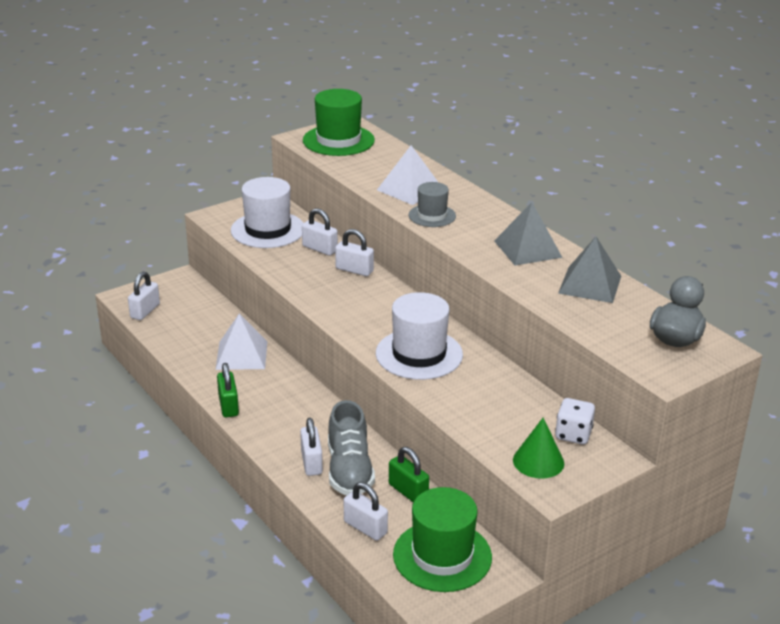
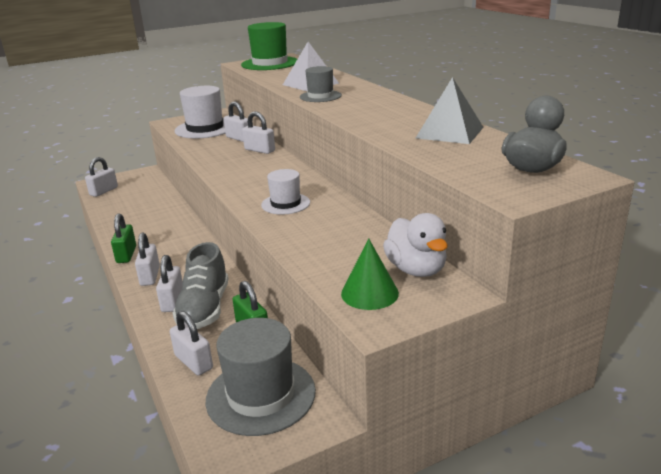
camera: 10 degrees right, 5 degrees down
(241, 355) = (160, 219): white pyramid -> none
(271, 433) = (150, 276): none -> white padlock
(419, 354) = (285, 204): white hat -> white hat, size x0.59
(442, 556) = (261, 395): green hat -> grey hat
(527, 249) = (397, 112): grey pyramid -> none
(573, 434) = (416, 270): white dice -> white duck

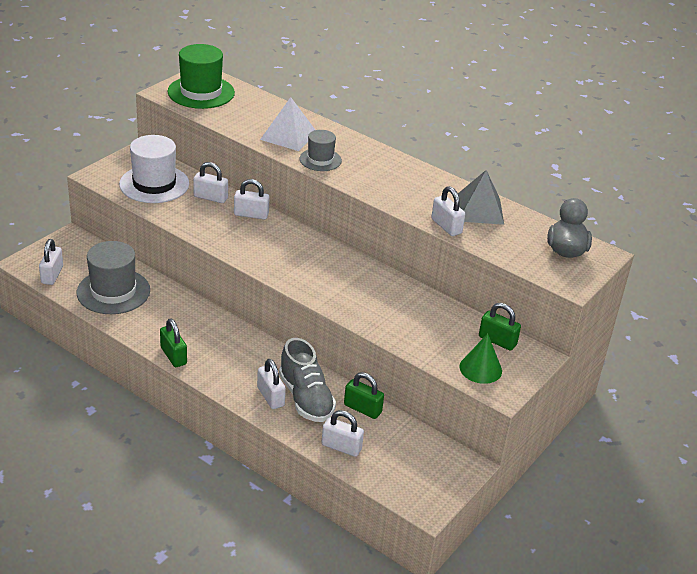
camera: 30 degrees left, 10 degrees up
(150, 276) = (223, 375): white padlock -> white padlock (446, 226)
(261, 395) = (413, 460): grey hat -> grey hat (113, 291)
(285, 204) = (343, 287): white hat -> none
(416, 270) = (497, 341): white duck -> green padlock

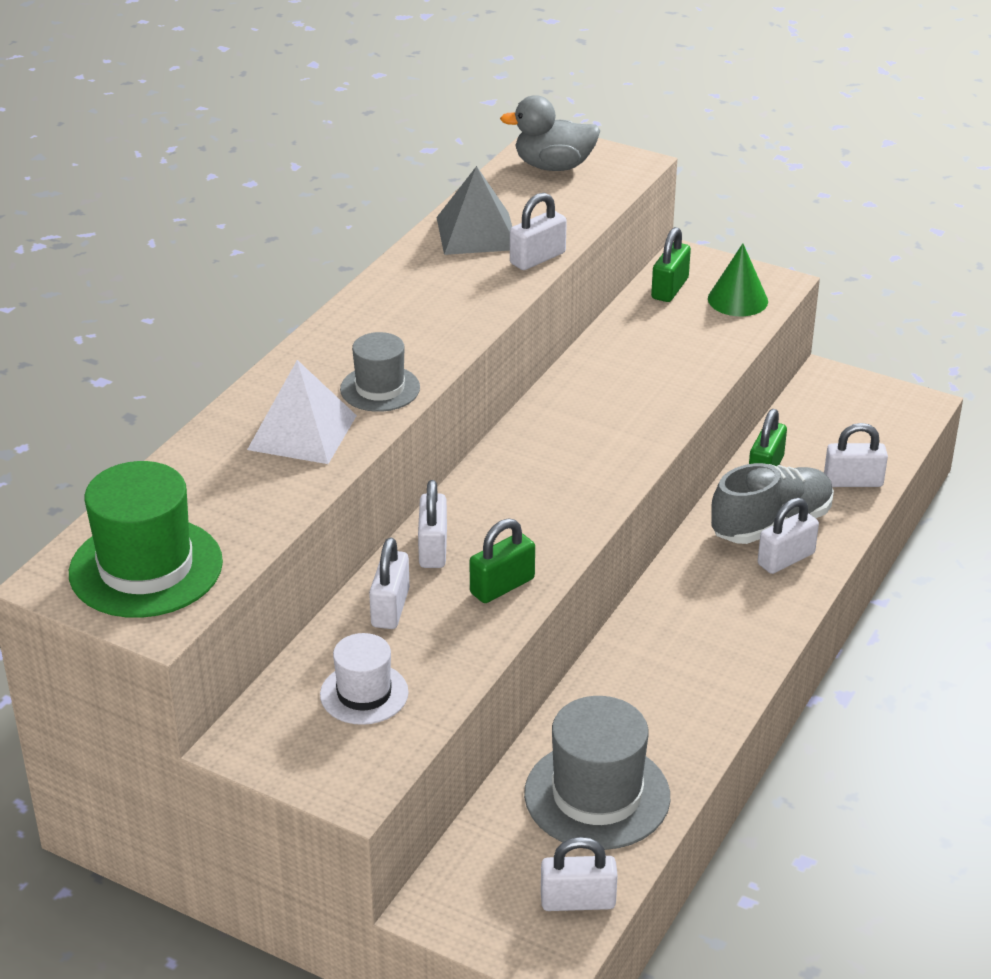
camera: 95 degrees left, 0 degrees up
(154, 184) = (364, 693): white hat -> white hat, size x0.59
(173, 356) = (742, 680): green padlock -> green padlock (502, 586)
(341, 447) = (853, 481): white padlock -> white padlock turned 75 degrees clockwise

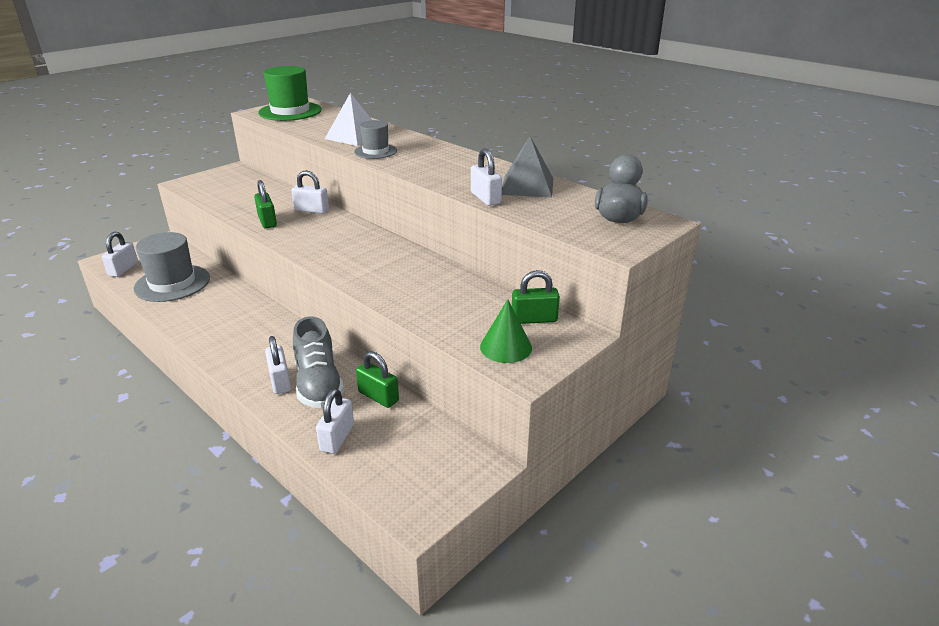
camera: 105 degrees right, 5 degrees down
(364, 693) = (233, 188): white hat -> none
(390, 608) = (280, 198): white padlock -> none
(669, 288) = (534, 319): green padlock -> green padlock turned 45 degrees counterclockwise

